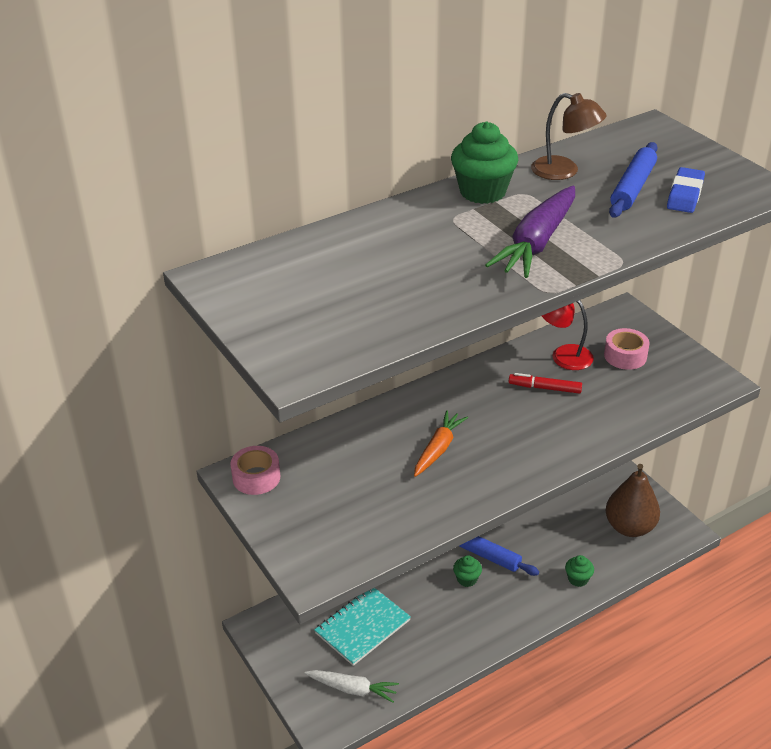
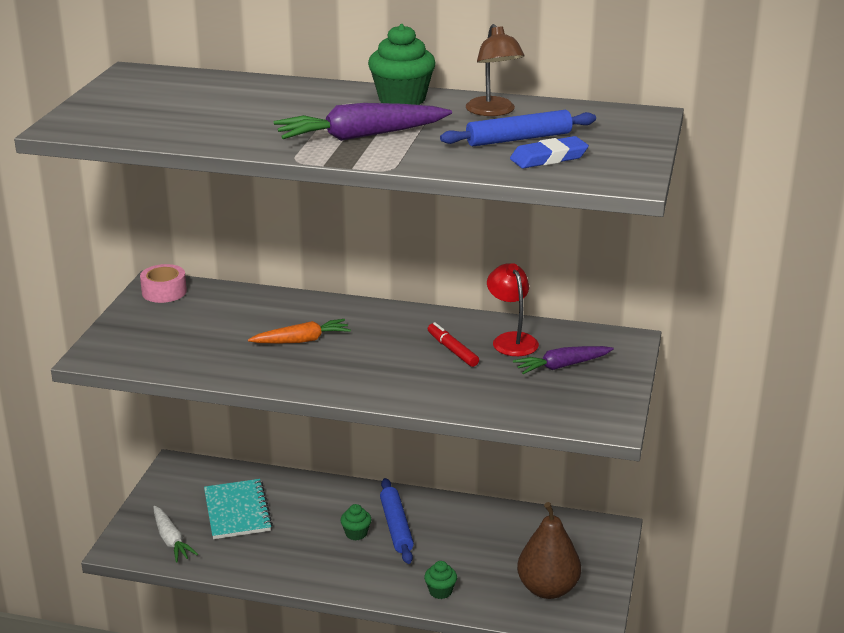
camera: 45 degrees right, 10 degrees down
(362, 627) = (237, 511): turquoise notebook -> turquoise notebook turned 75 degrees clockwise
(625, 356) = (562, 366): pink tape -> purple carrot

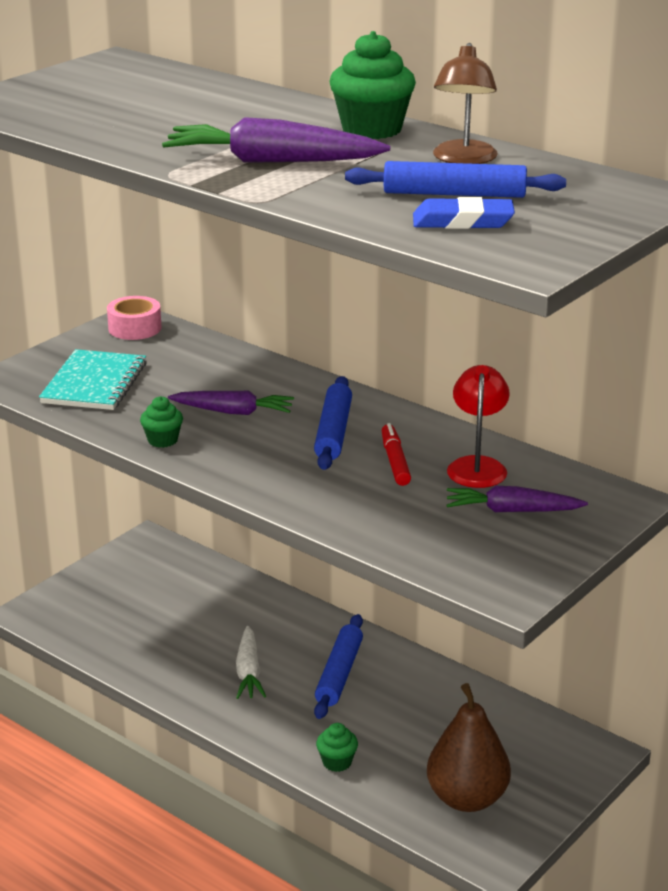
camera: 25 degrees right, 0 degrees up
(171, 540) = (86, 619): white carrot -> white carrot (248, 671)
(237, 511) = (177, 607): turquoise notebook -> turquoise notebook (94, 383)
(301, 340) = (233, 412): orange carrot -> purple carrot
(356, 533) = (288, 669): green cupcake -> green cupcake (162, 440)
(389, 339) = (333, 432): none -> blue rolling pin

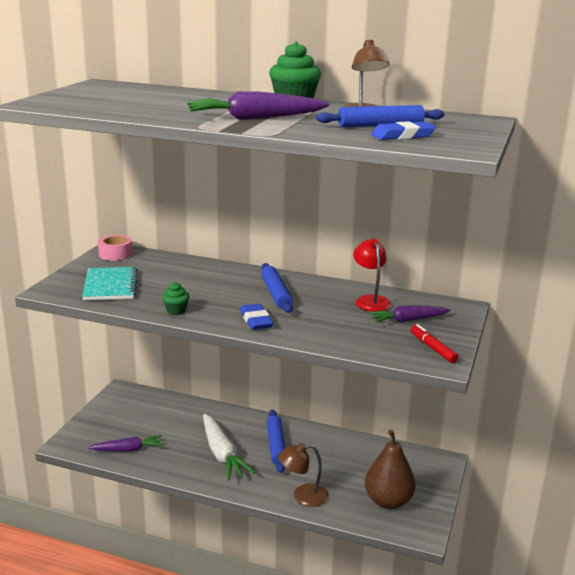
camera: 20 degrees left, 5 degrees down
(233, 412) = (208, 290): purple carrot -> purple carrot (128, 450)
(248, 671) = (222, 454): white carrot -> white carrot, size x1.54
(270, 474) = (256, 320): none -> blue eraser
(337, 762) = (303, 496): green cupcake -> brown lamp
(395, 461) = (323, 304): red marker -> red marker (432, 348)

